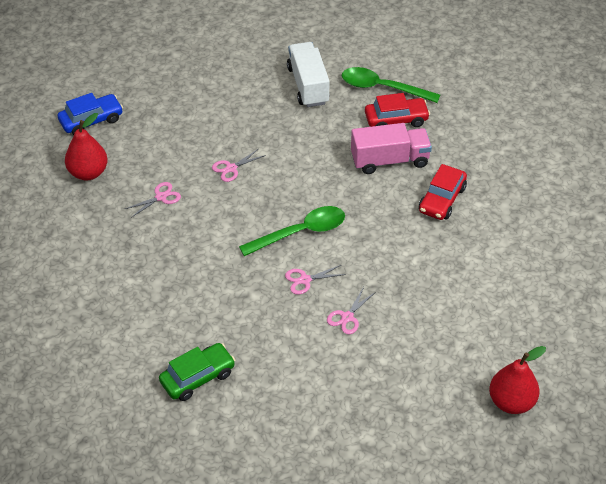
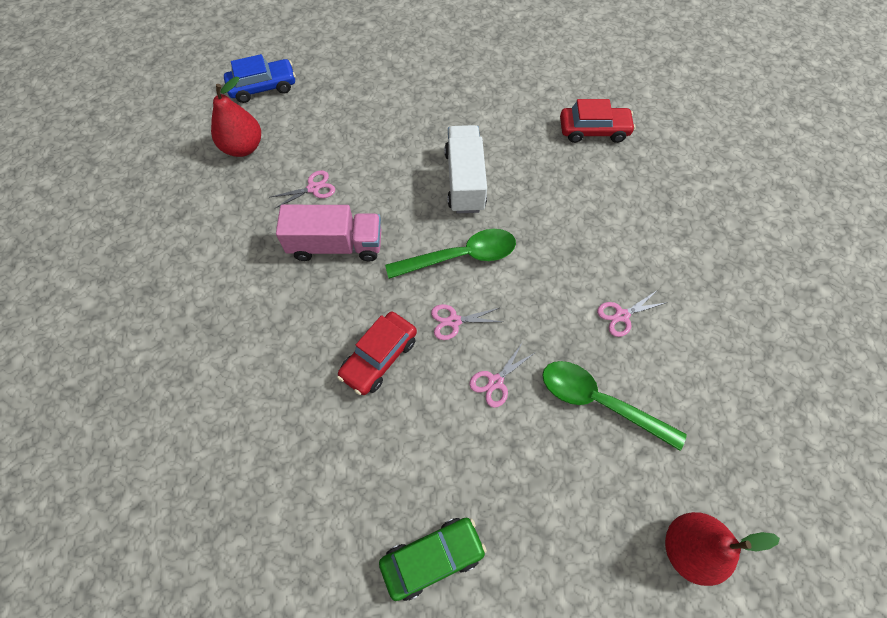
camera: 10 degrees right, 15 degrees up
(197, 377) = (298, 437): green car -> green car (432, 557)
(231, 168) = (399, 164): pink scissors -> pink scissors (622, 315)
(308, 85) = (502, 77): white truck -> white truck (464, 181)
(383, 88) = (584, 90): green spoon -> green spoon (599, 402)
(389, 160) = (579, 179): pink truck -> pink truck (336, 245)
(442, 199) = (633, 238): red car -> red car (379, 357)

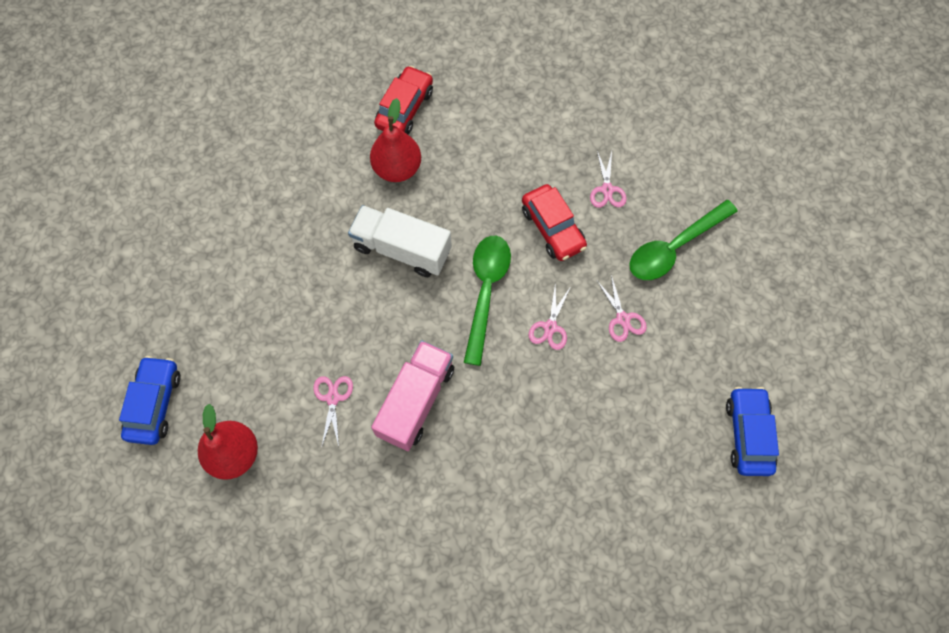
camera: 65 degrees left, 5 degrees up
(379, 357) = (557, 407): red car -> red car (552, 228)
(432, 557) = (748, 434): green car -> blue car
(688, 548) = (807, 247): red pear -> red pear (397, 168)

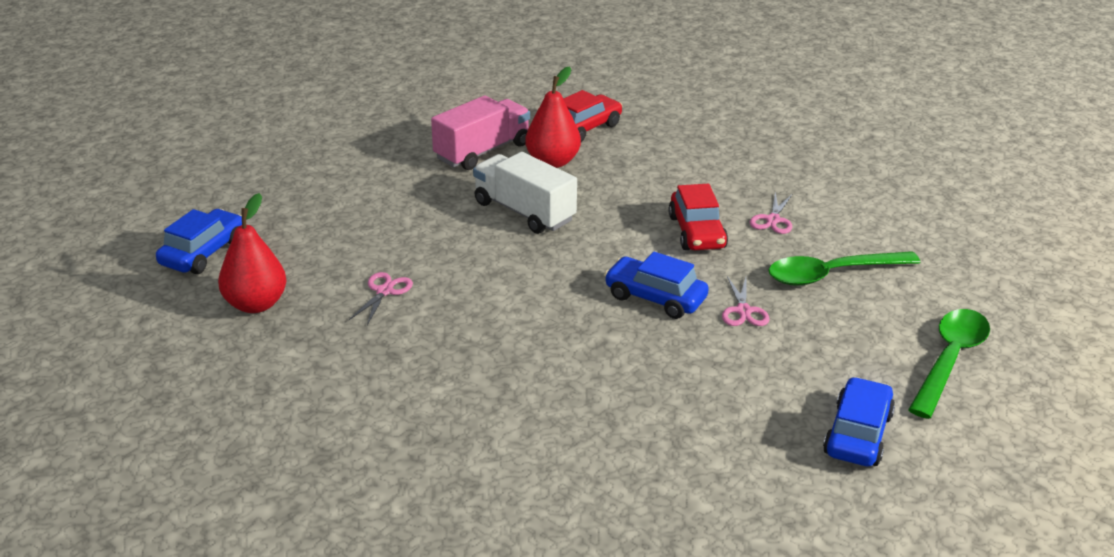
camera: 20 degrees right, 35 degrees down
(416, 401) = (472, 314): pink truck -> pink truck (482, 151)
(486, 292) = (596, 258): green spoon -> green spoon (949, 360)
(550, 327) = (655, 298): pink scissors -> blue car

